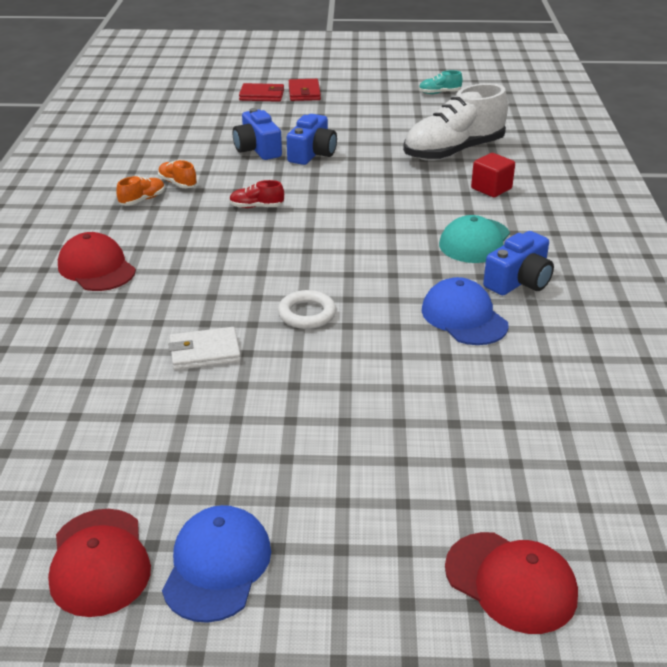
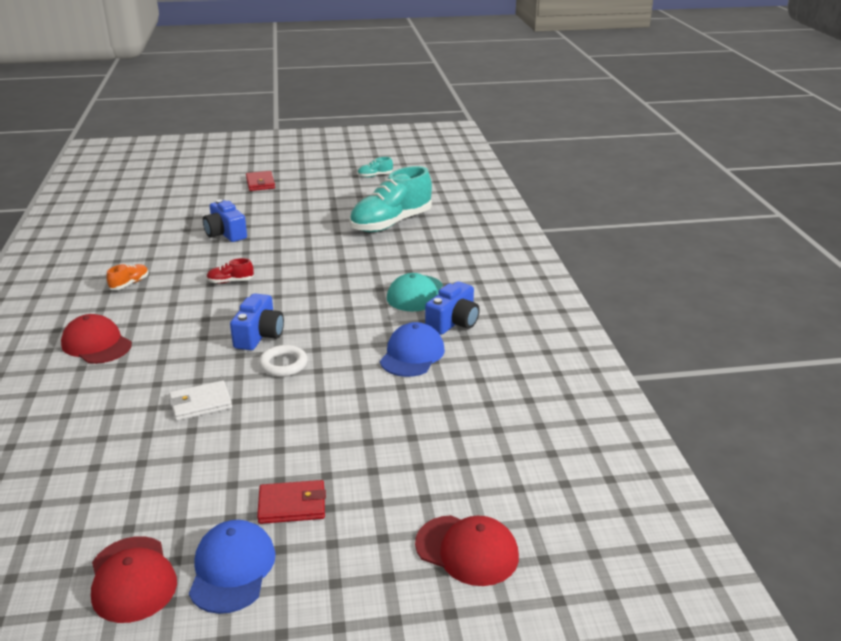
camera: 10 degrees left, 5 degrees down
(178, 183) = (159, 267): orange shoe -> none
(262, 95) = (224, 188): red wallet -> red wallet (292, 505)
(312, 153) = (273, 234): blue camera -> blue camera (259, 335)
(453, 152) = (391, 223): white shoe -> turquoise shoe
(464, 317) = (412, 354): blue cap -> blue cap turned 60 degrees clockwise
(491, 188) = (424, 251): red cube -> none

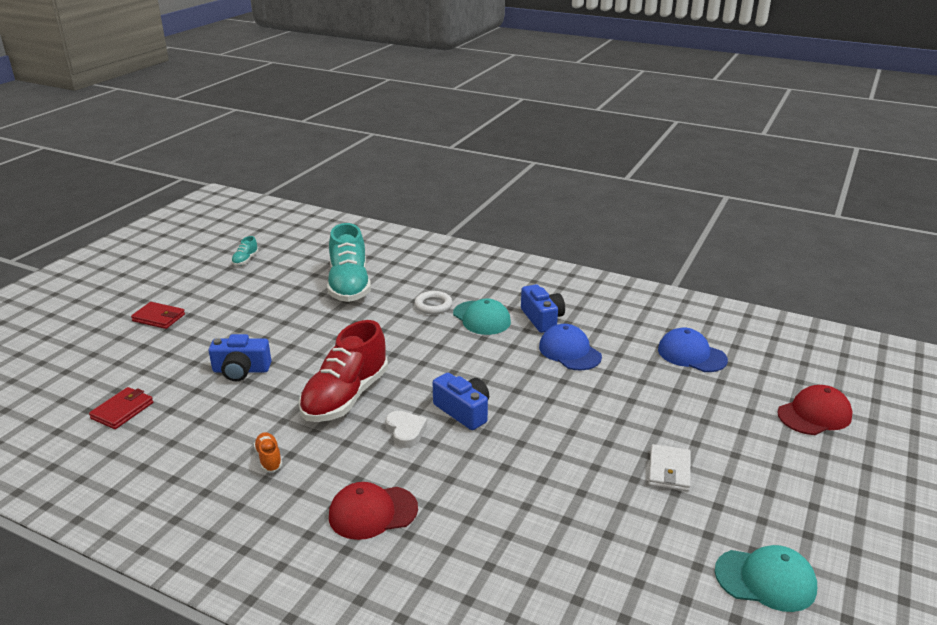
camera: 55 degrees left, 0 degrees up
(132, 579) = (765, 580): red cap -> turquoise cap
(200, 404) = (545, 475): white wallet -> white wallet (669, 470)
(207, 321) = (405, 431): none -> white heart
(230, 281) = (346, 397): red shoe -> red shoe, size x2.43
(232, 569) = (781, 523): blue cap -> blue cap (691, 354)
(283, 364) = (524, 414): white ring -> white ring (433, 305)
(292, 505) = (722, 470): red wallet -> red wallet (122, 410)

